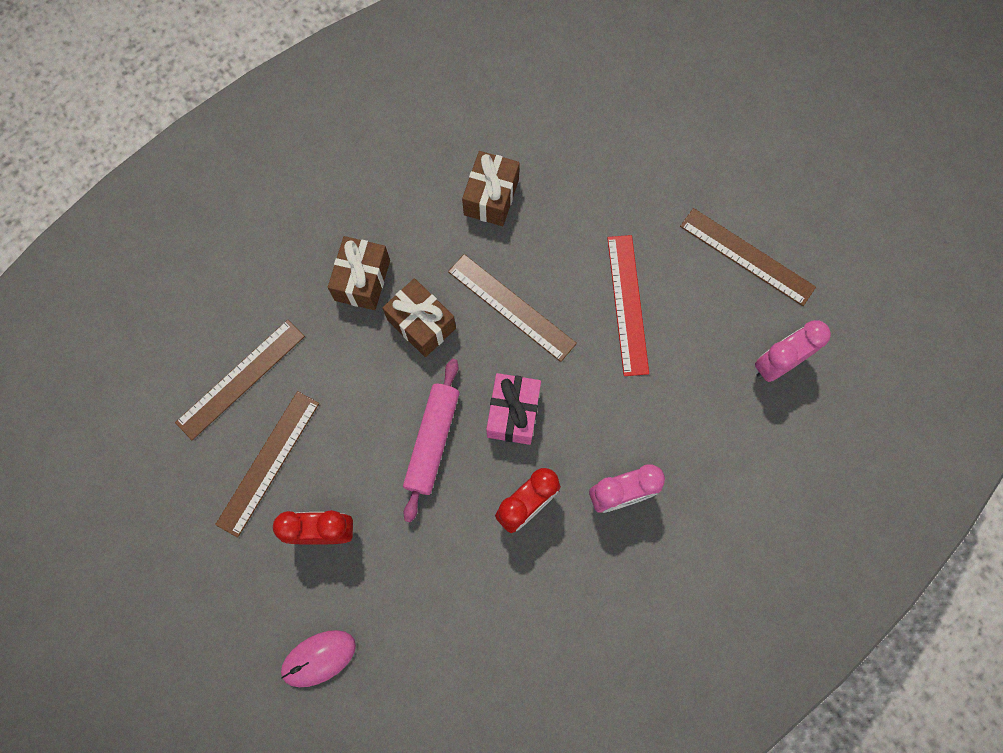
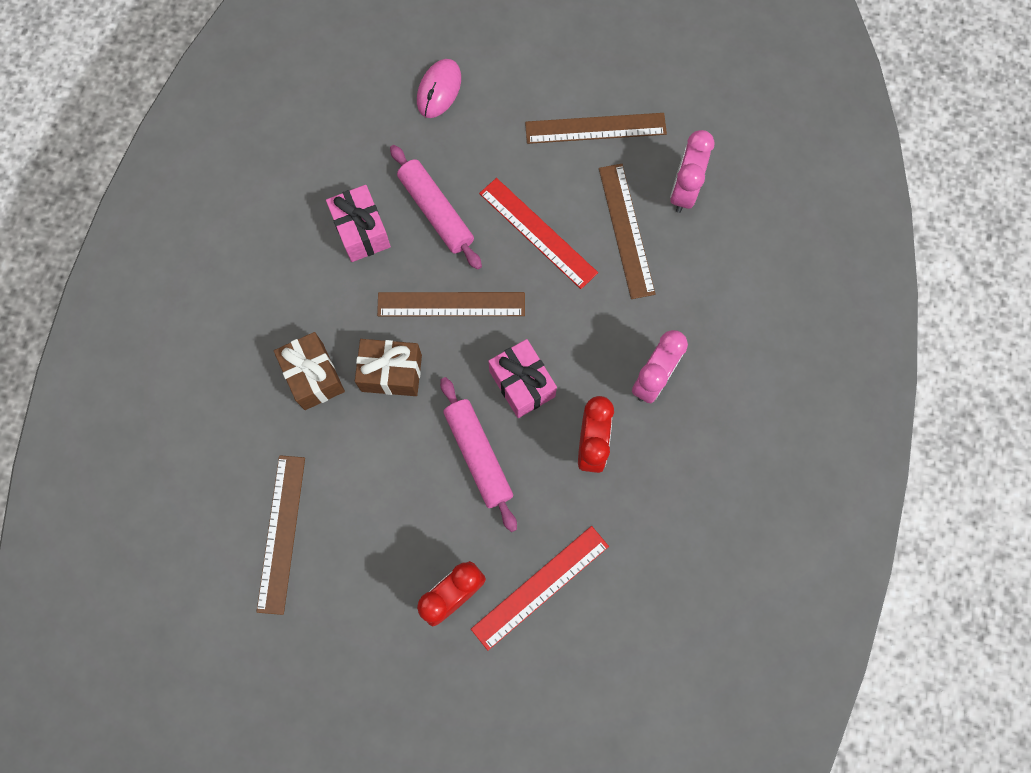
camera: 40 degrees left, 0 degrees up
(268, 463) = (362, 580): brown ruler -> brown ruler (626, 230)
(318, 658) = (534, 692): pink mouse -> pink mouse (439, 90)
(392, 582) = (540, 587): none -> red ruler
(491, 197) = (361, 231): brown gift -> pink gift
(561, 226) = (436, 212): none -> pink rolling pin

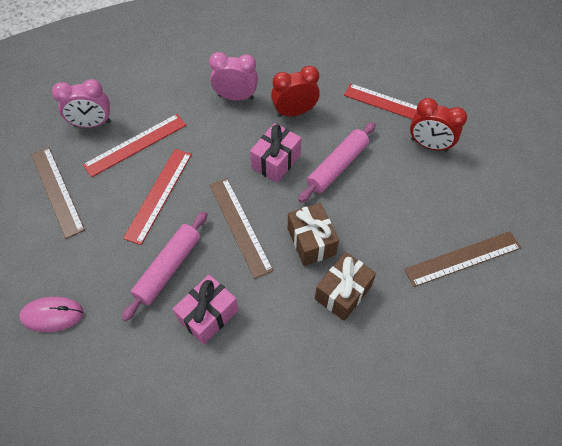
camera: 115 degrees left, 15 degrees down
(626, 230) = (136, 145): brown ruler -> red ruler

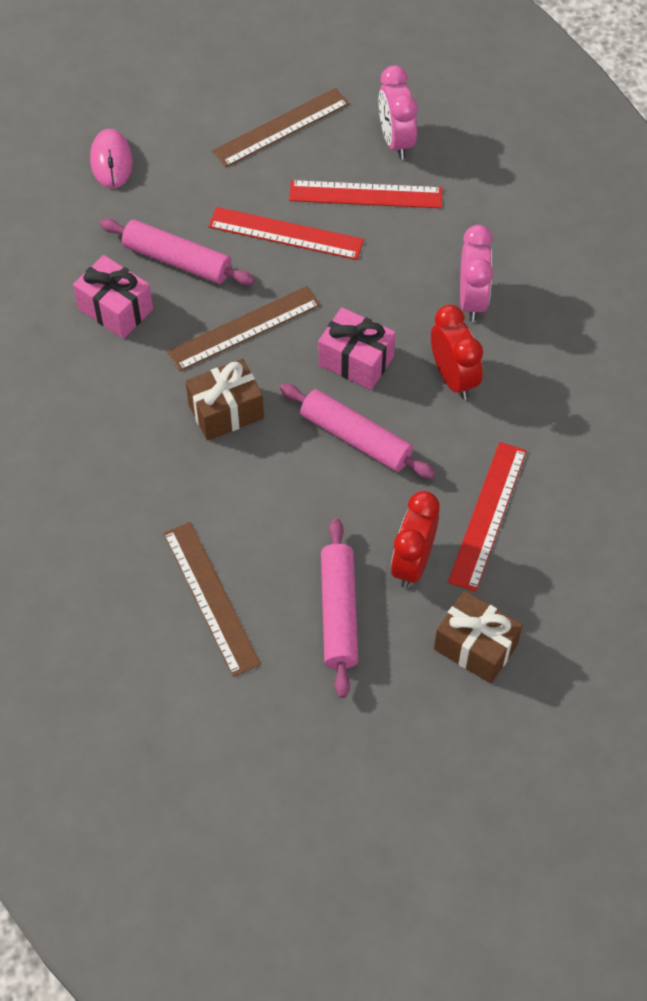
camera: 85 degrees right, 0 degrees up
(136, 145) = (365, 195): red ruler -> red ruler turned 45 degrees counterclockwise
(343, 292) = (152, 451): brown gift -> brown gift (475, 647)
(467, 186) = (338, 612): none -> pink rolling pin

